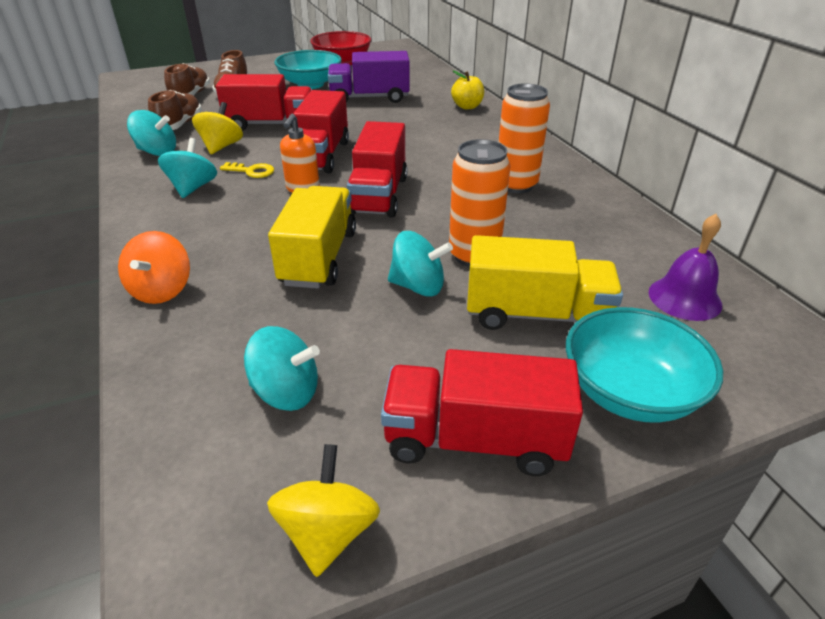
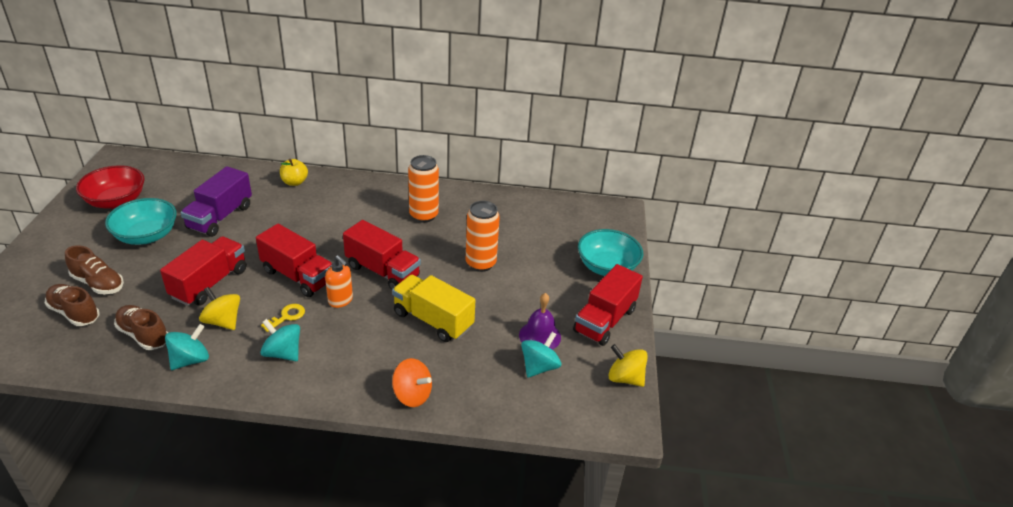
camera: 65 degrees left, 0 degrees up
(418, 286) = (491, 294): turquoise spinning top -> none
(536, 314) = (543, 267): yellow truck -> none
(684, 298) = (564, 220): purple bell -> purple bell (540, 336)

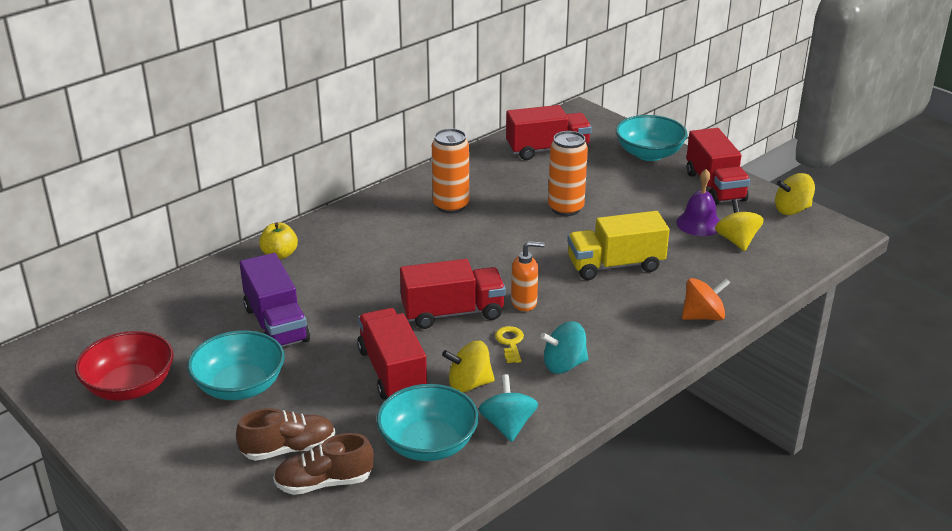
camera: 45 degrees left, 5 degrees down
(143, 335) = (428, 444): brown shoe -> turquoise bowl
(383, 271) = (509, 262): red truck -> red truck (547, 150)
(539, 367) = (736, 241): turquoise spinning top -> yellow spinning top

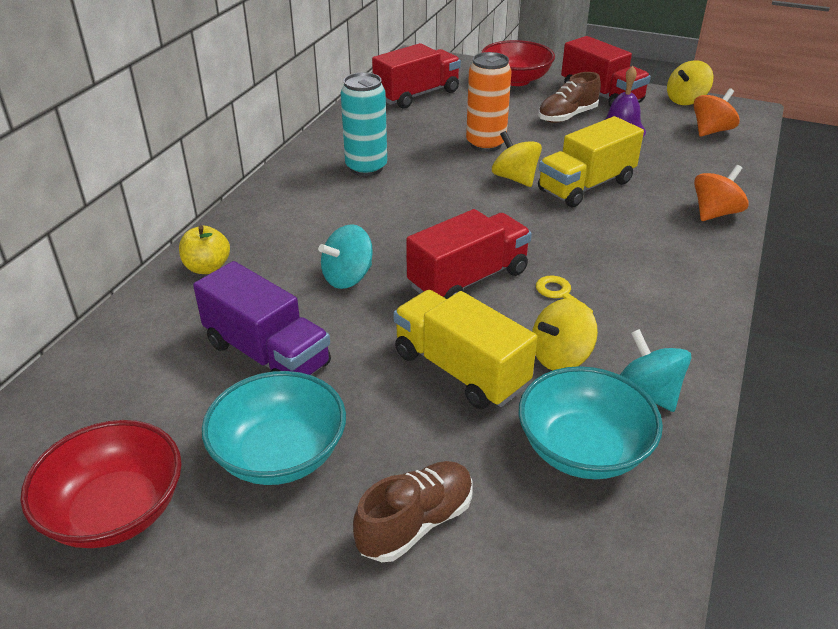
camera: 25 degrees left, 5 degrees up
(324, 482) = (502, 555): brown shoe -> brown shoe (567, 116)
(392, 372) = (460, 370): red truck -> yellow truck
(451, 206) = (366, 168): orange can -> turquoise can
(524, 303) = (534, 247): orange soap dispenser -> none
(564, 365) = (638, 302): turquoise spinning top -> turquoise spinning top (348, 277)
(649, 154) = (515, 80): turquoise bowl -> red bowl
(736, 241) = (669, 137): yellow spinning top -> yellow spinning top (515, 178)
(783, 244) = (711, 131): none -> orange spinning top

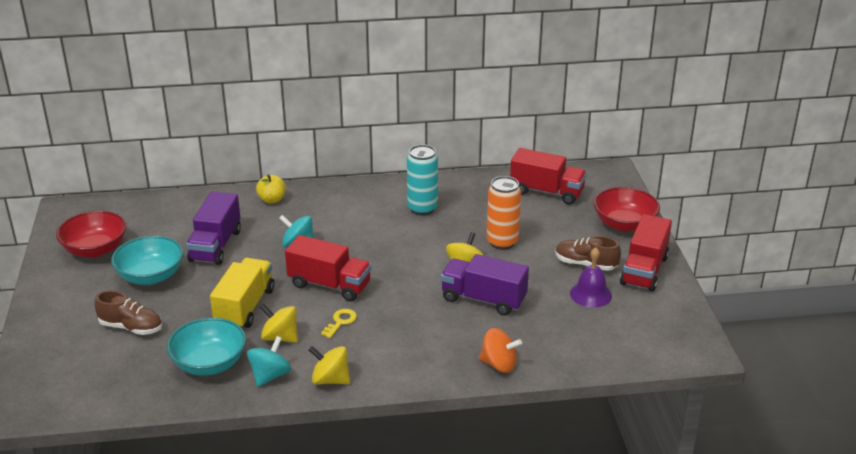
camera: 60 degrees right, 5 degrees down
(586, 186) = (483, 299): yellow truck -> purple truck
(686, 100) = (685, 314): yellow spinning top -> yellow spinning top (330, 379)
(711, 131) = (638, 338): orange spinning top -> none

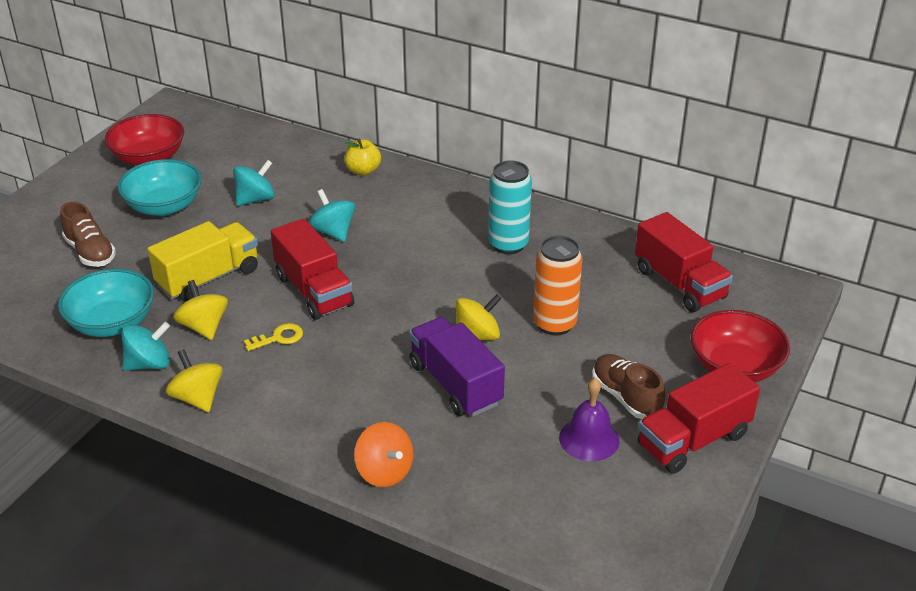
camera: 35 degrees right, 5 degrees up
(216, 245) = (255, 199): purple truck -> turquoise spinning top

